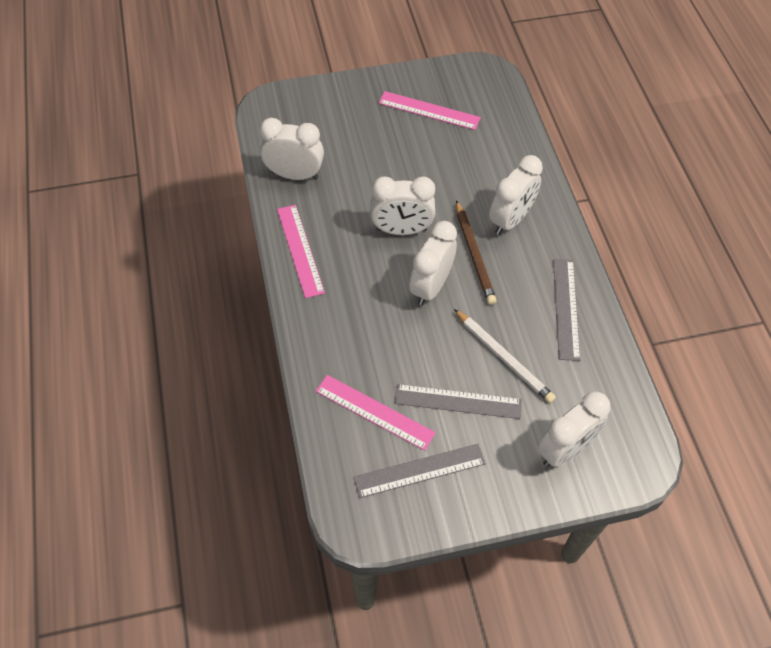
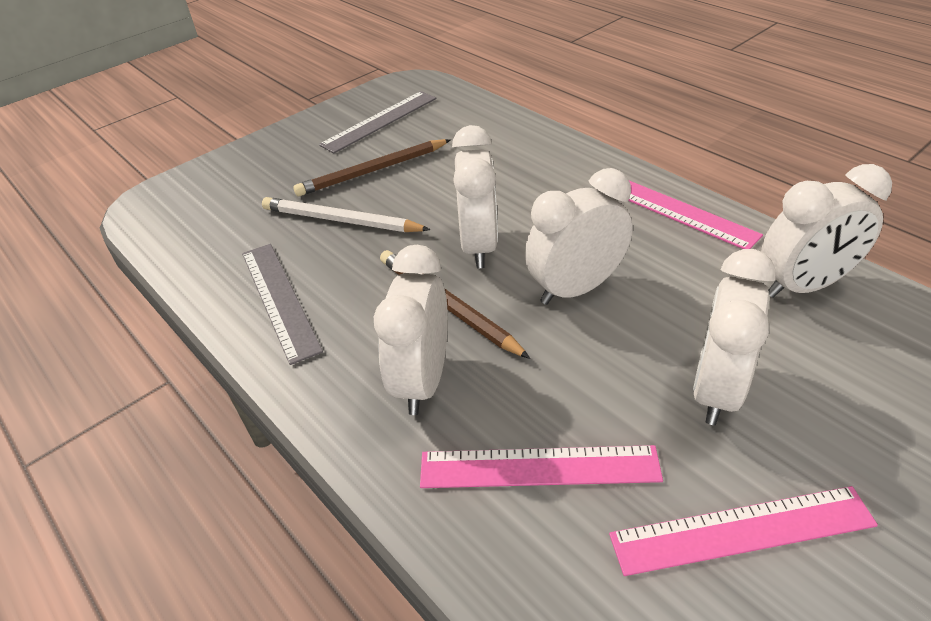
camera: 155 degrees right, 15 degrees down
(374, 412) = (452, 134): pink ruler -> pink ruler (539, 467)
(458, 401) = (373, 171): grey ruler -> brown pencil
(565, 449) = (239, 182): white clock -> white clock (716, 389)

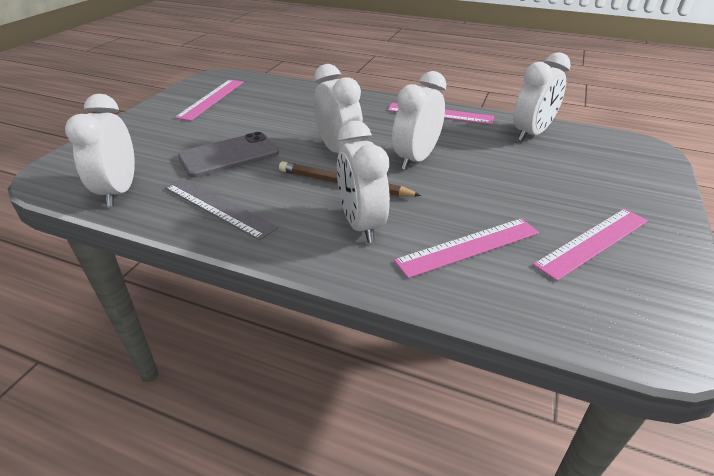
camera: 30 degrees left, 5 degrees down
(341, 220) = (229, 155): white pencil -> grey phone
(373, 171) = (229, 125): brown pencil -> none
(379, 121) = (211, 99): grey ruler -> pink ruler
(716, 389) = (529, 186): white clock -> white clock (119, 191)

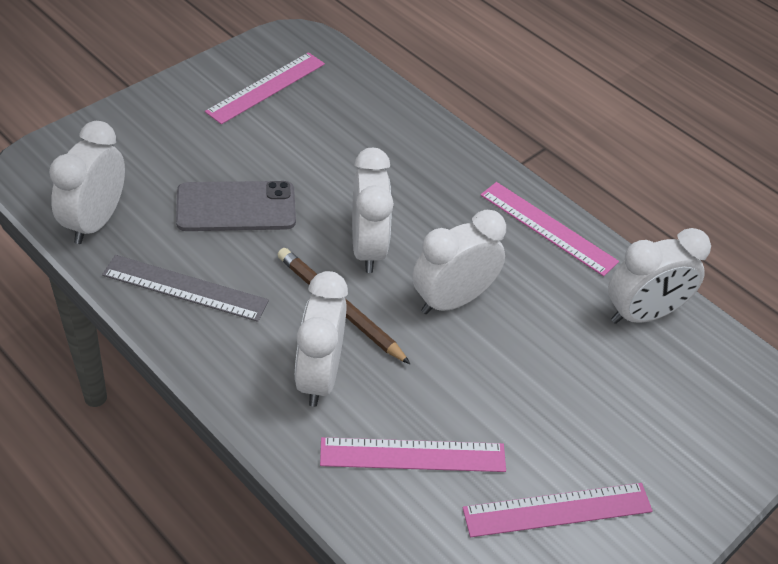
camera: 20 degrees right, 10 degrees up
(218, 207) = (185, 288): grey ruler -> grey ruler turned 45 degrees counterclockwise

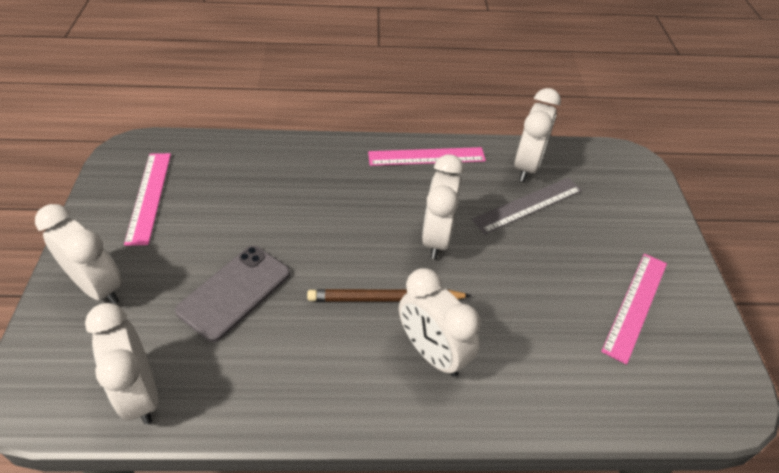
camera: 45 degrees left, 0 degrees up
(185, 288) = (274, 378): grey ruler -> grey ruler (528, 205)
(367, 248) = (352, 248): white clock -> white clock (99, 287)
(413, 455) = (540, 348): pink ruler -> none

